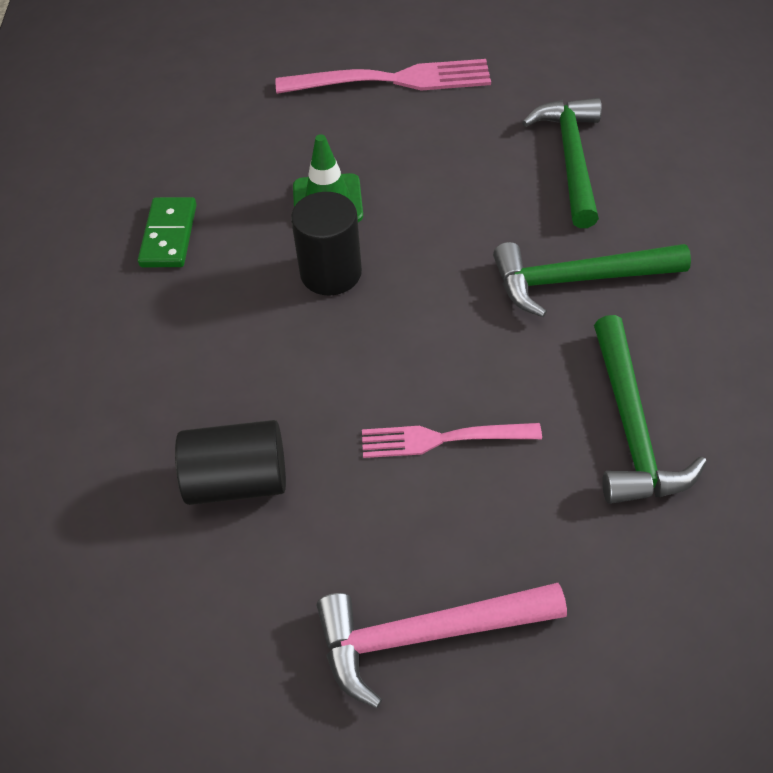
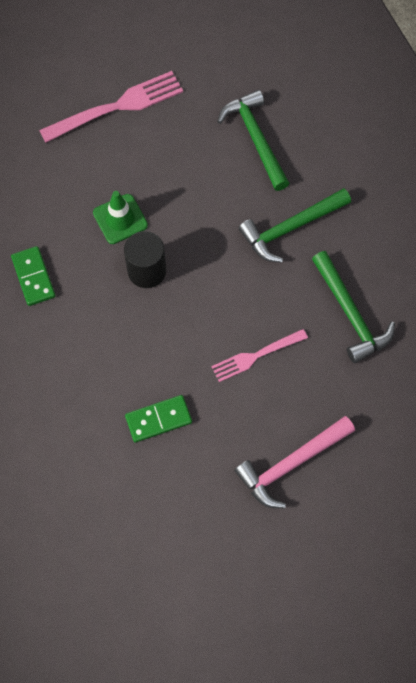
camera: 25 degrees left, 15 degrees up
(238, 480) = (158, 419): black cylinder -> green domino

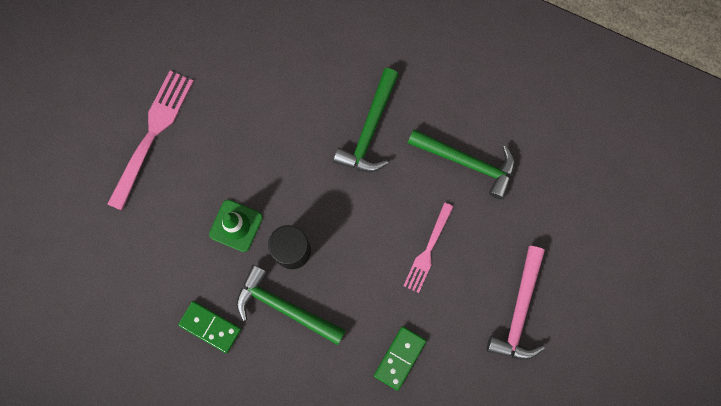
camera: 40 degrees left, 10 degrees up
(256, 138) = (283, 77): green hammer -> green hammer (284, 307)

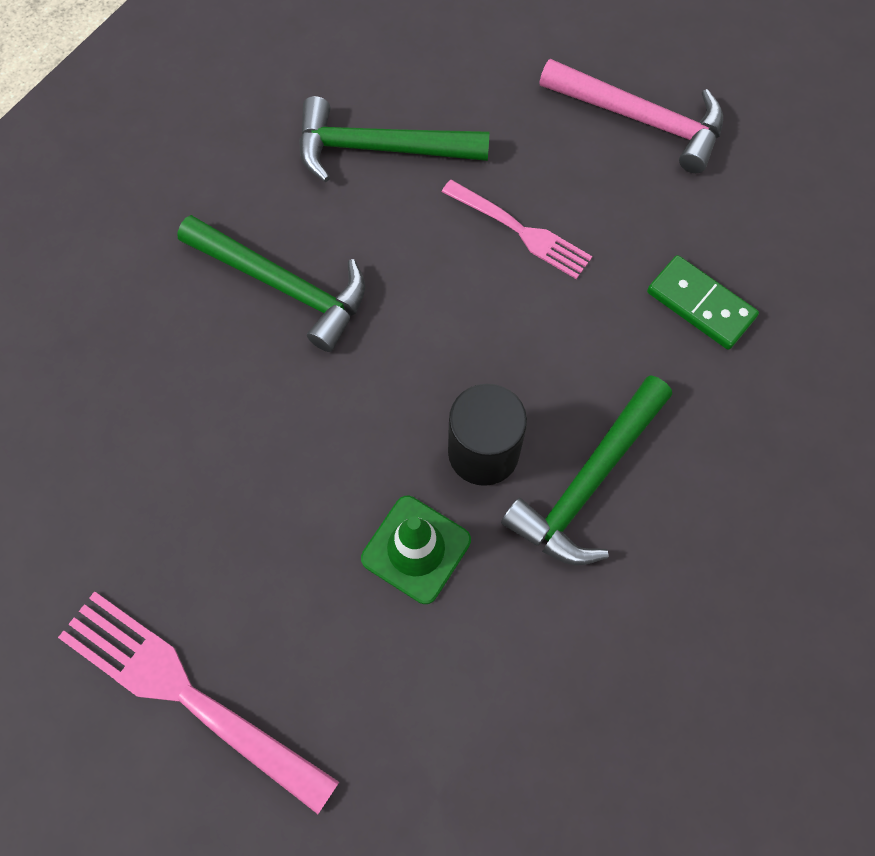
camera: 80 degrees left, 10 degrees down
(210, 327) = (609, 628): green domino -> none
(467, 163) = (379, 148): green hammer -> green hammer turned 120 degrees counterclockwise

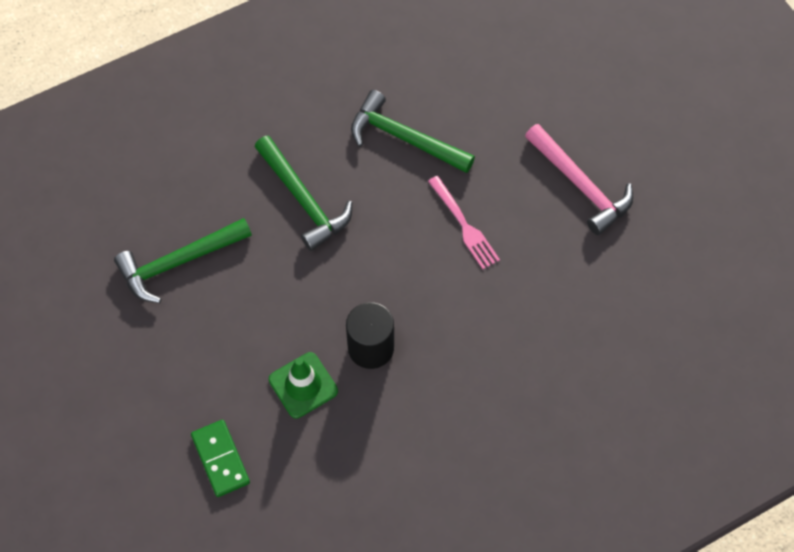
camera: 25 degrees right, 5 degrees down
(186, 694) = (139, 406): pink fork -> none
(588, 482) = (423, 391): green hammer -> green hammer (178, 262)
(700, 305) = (551, 317): green domino -> green domino (220, 459)

